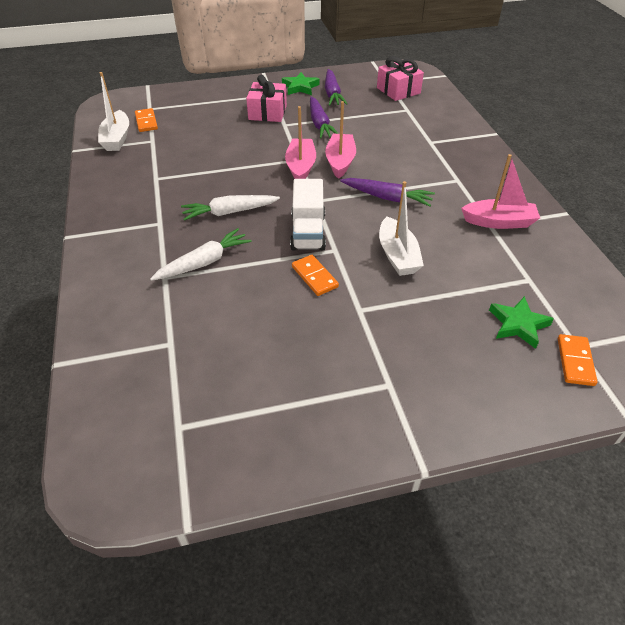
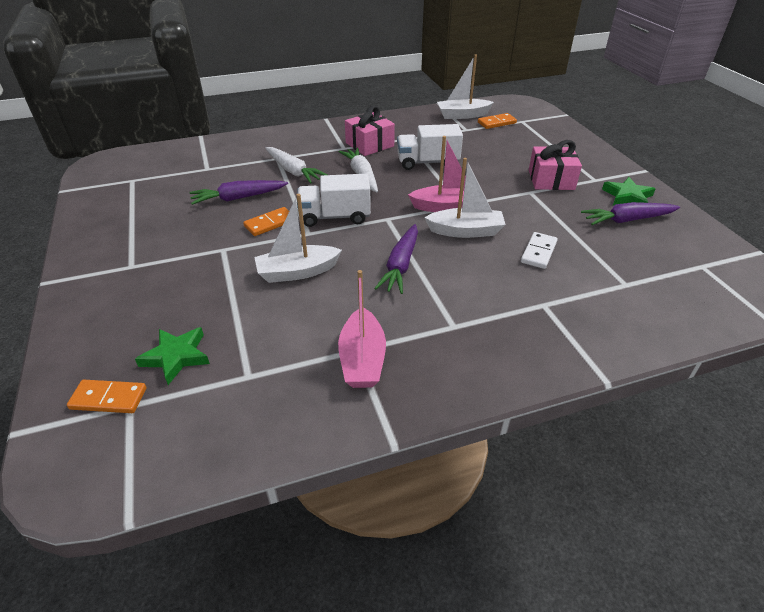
camera: 85 degrees right, 5 degrees down
(215, 169) = (427, 162): none -> white truck
(319, 124) = (544, 214): purple carrot -> purple carrot (238, 198)
(340, 162) = (466, 231): pink boat -> white boat
(371, 134) = (538, 252): none -> white domino
(398, 90) = (680, 276): pink gift -> pink gift (369, 145)

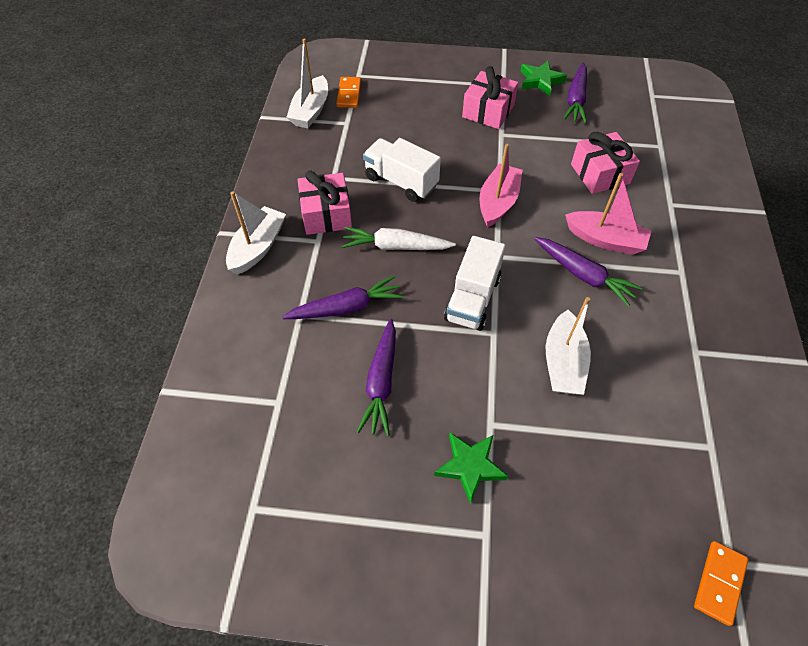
camera: 65 degrees left, 15 degrees up
(176, 356) = (670, 506): green star -> green star (470, 466)
(270, 223) = (457, 363): orange domino -> none
(293, 171) = (346, 307): white carrot -> purple carrot
(362, 359) = (709, 350): pink boat -> pink boat (605, 240)
(427, 162) = (401, 182): white truck -> white truck turned 105 degrees clockwise
(466, 231) = (547, 206): white boat -> white boat (258, 247)
(538, 252) = (600, 174): white domino -> pink gift

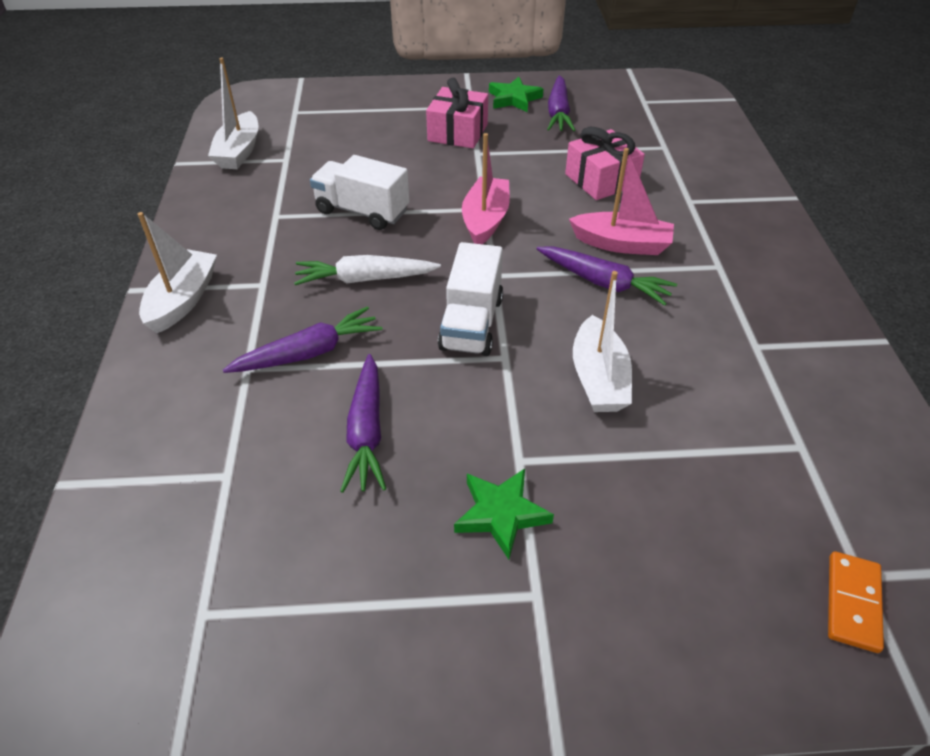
camera: 10 degrees left, 10 degrees down
(326, 214) = (271, 255): pink gift -> none
(349, 94) = (285, 131): orange domino -> none

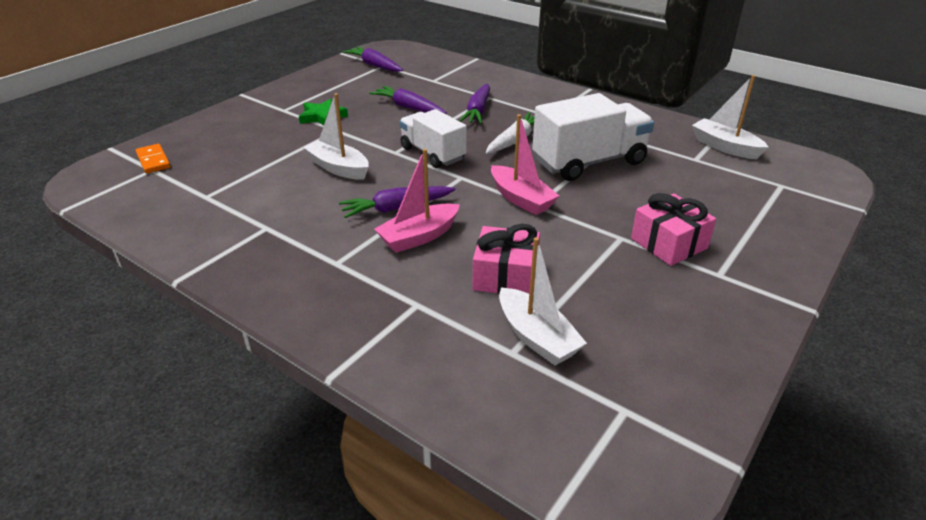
camera: 130 degrees right, 10 degrees down
(183, 300) = (563, 96): white boat -> white boat (537, 337)
(362, 211) = (589, 162): white truck -> white truck, size x1.51
(514, 99) = (715, 310): green star -> none
(558, 113) = (655, 322): purple carrot -> purple carrot (374, 66)

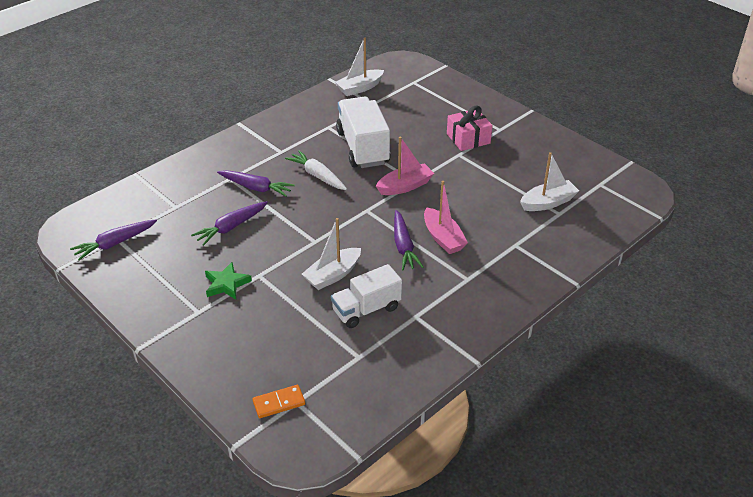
camera: 80 degrees left, 5 degrees up
(433, 154) = (325, 221): white truck -> white truck (366, 309)
(505, 276) = (492, 206): pink gift -> none

